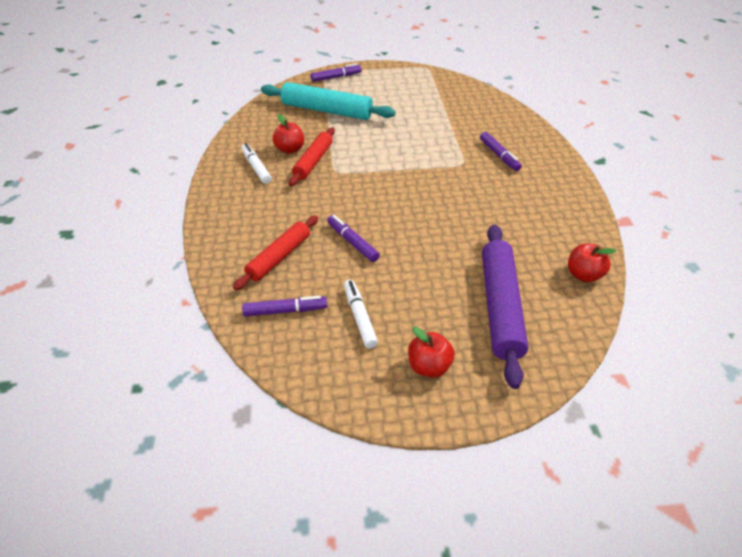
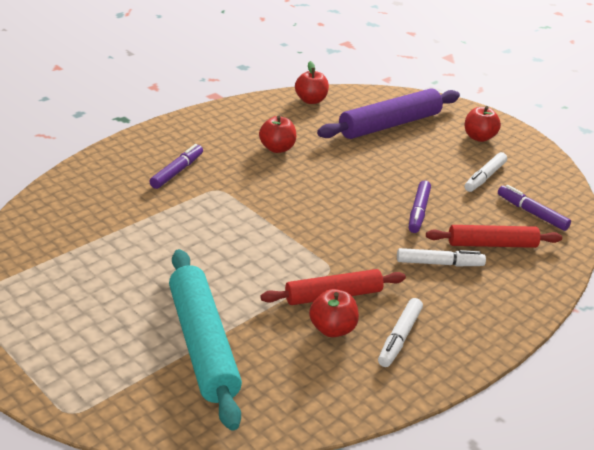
camera: 130 degrees left, 10 degrees down
(290, 218) = (439, 263): none -> white marker
(336, 77) = (81, 388): purple marker -> none
(501, 213) = (277, 148): none -> red apple

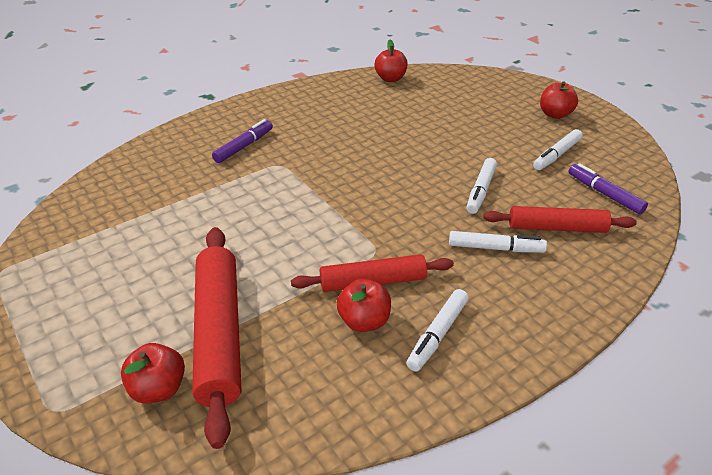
camera: 10 degrees right, 5 degrees up
(202, 344) = (219, 334): turquoise rolling pin -> red rolling pin
(277, 148) = (347, 124): red apple -> red apple (158, 389)
(389, 124) = (464, 101): purple rolling pin -> none
(418, 212) = (480, 190): purple marker -> white marker

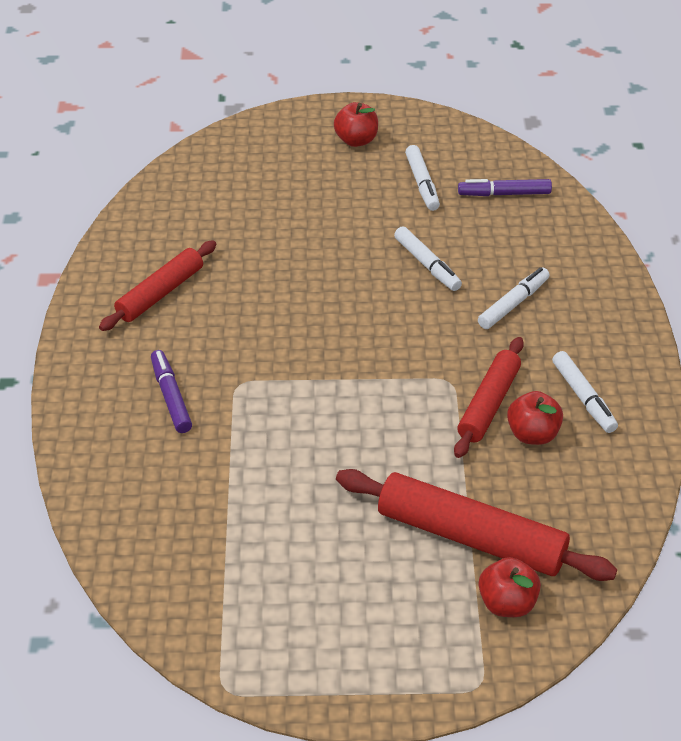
camera: 55 degrees left, 5 degrees up
(390, 79) = (152, 210): red apple -> none
(556, 228) = (521, 251): red rolling pin -> red rolling pin (160, 293)

